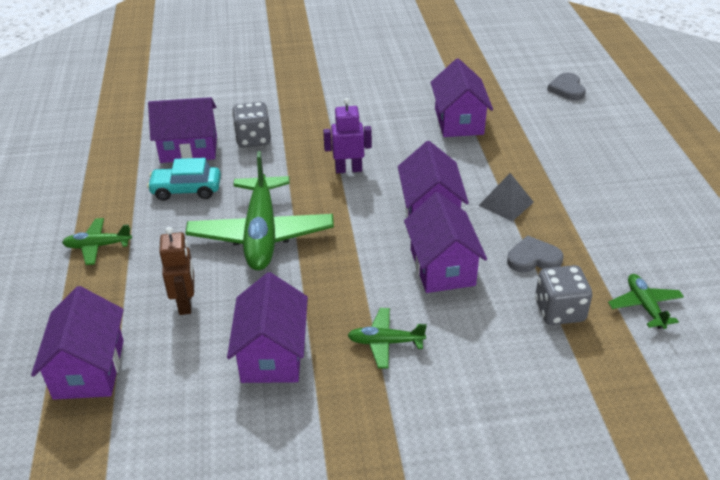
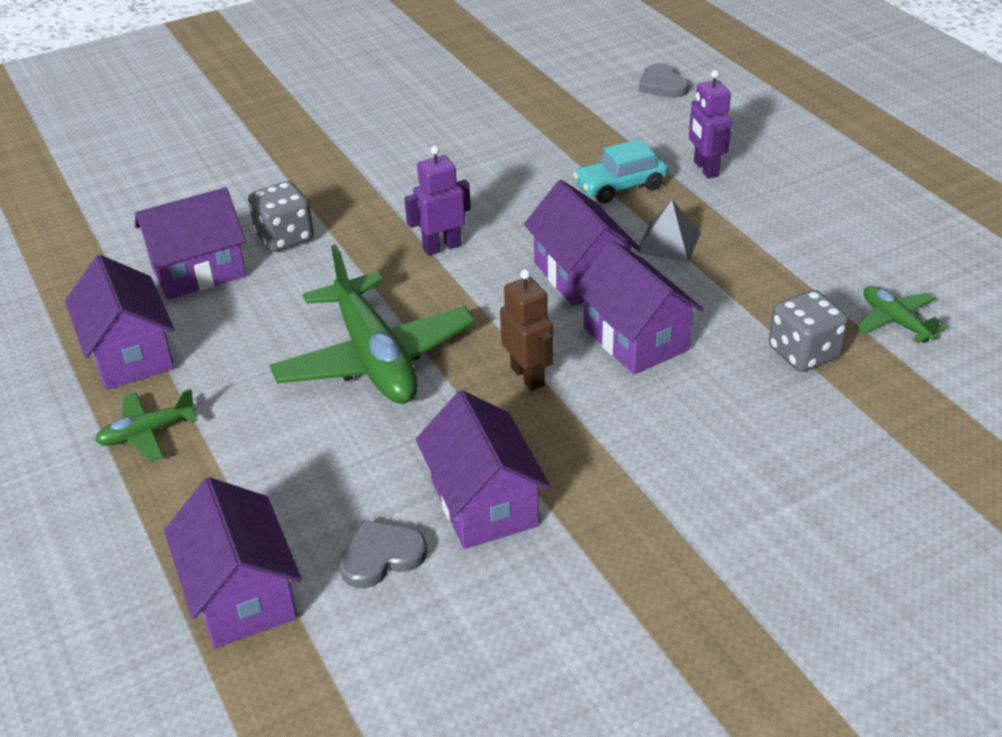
camera: 20 degrees left, 0 degrees up
(185, 303) = (325, 473): brown robot -> brown robot (527, 376)
(186, 190) = (230, 327): turquoise car -> turquoise car (620, 186)
(385, 342) = (619, 447): green plane -> none
(459, 121) = (550, 154): purple house -> purple house (130, 354)
(533, 258) = (739, 300): grey heart -> grey heart (381, 557)
(564, 156) = (705, 169): none -> purple robot

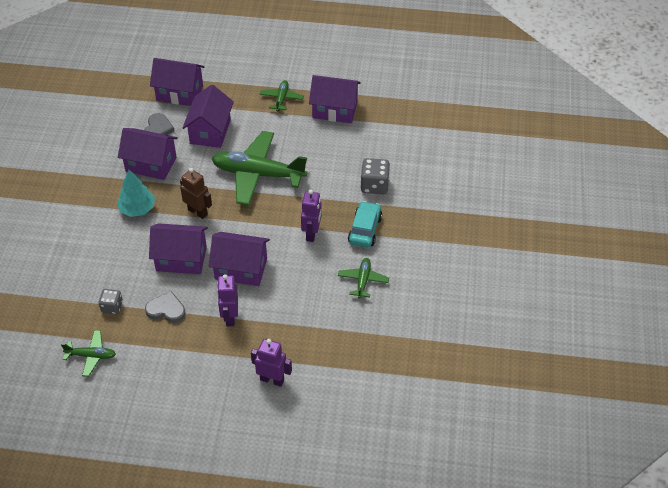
camera: 125 degrees right, 10 degrees up
(198, 271) = (374, 148): purple house -> purple house (210, 131)
(475, 174) = (363, 280): none -> green plane
(527, 376) = (198, 212): brown robot -> brown robot turned 150 degrees counterclockwise
(602, 450) = (137, 209): none -> turquoise tree
(620, 186) = (293, 331): turquoise car -> turquoise car (365, 230)
(662, 85) = (377, 429): grey heart -> grey heart (166, 310)
(668, 242) = (230, 317): grey pyramid -> purple robot
(804, 353) = (112, 307): grey dice -> grey dice, size x0.64

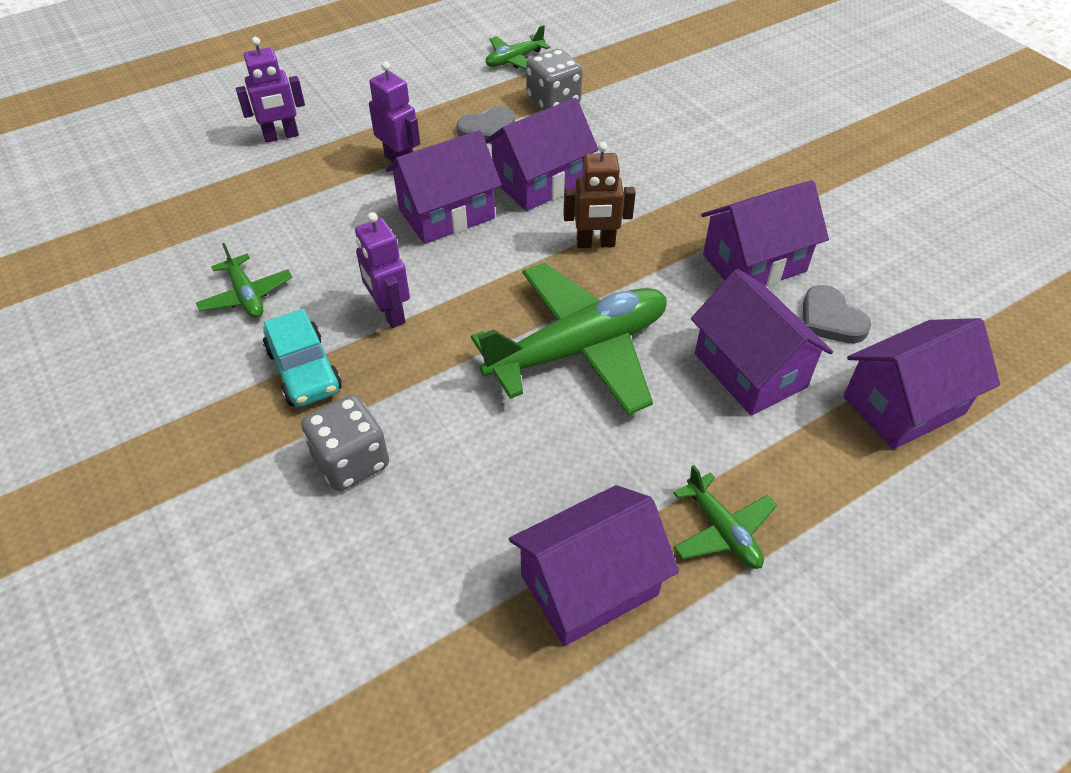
camera: 140 degrees right, 0 degrees up
(112, 307) = (553, 101): grey dice -> grey dice, size x1.57
(137, 209) = (679, 200): turquoise tree -> none

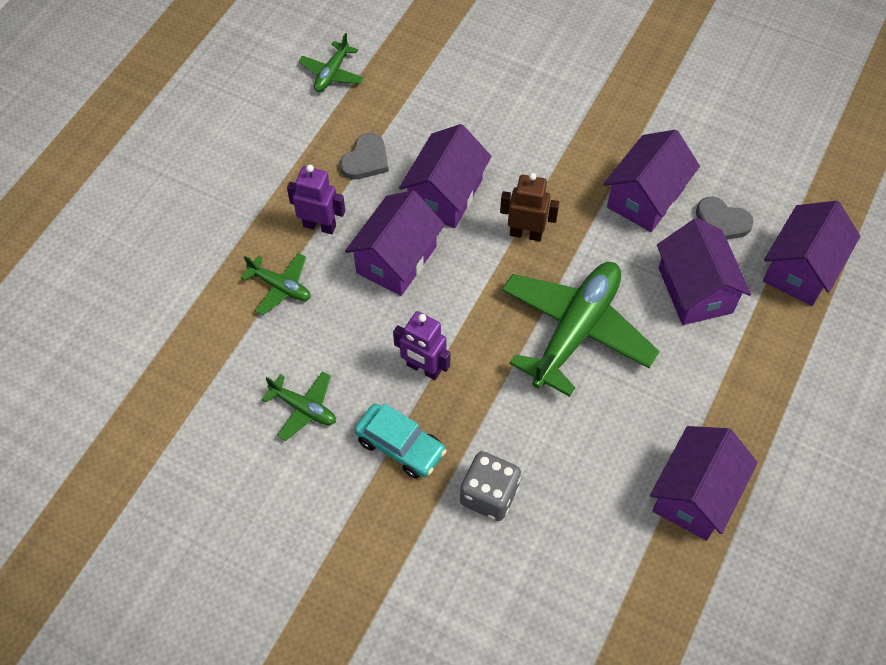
camera: 30 degrees left, 10 degrees up
(281, 136) = (198, 246): purple robot -> none
(553, 101) = (397, 106): grey dice -> none
(595, 243) = (526, 233): brown robot -> brown robot turned 135 degrees counterclockwise
(722, 530) = (747, 416): green plane -> green plane (280, 287)
(749, 370) = (695, 290): purple house -> purple house turned 45 degrees clockwise

